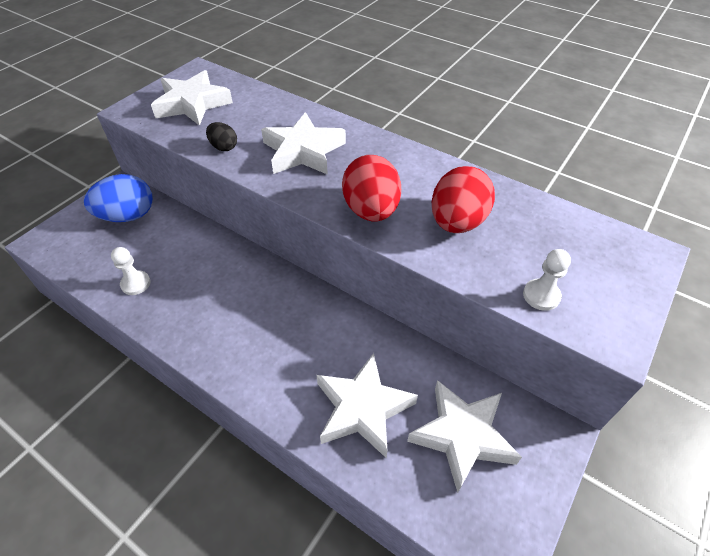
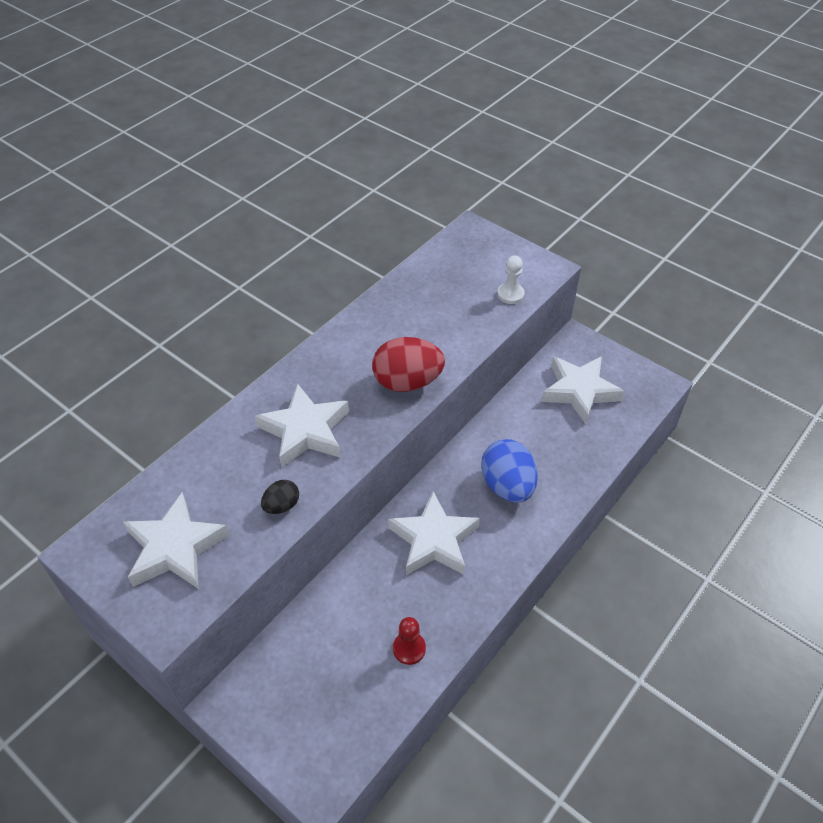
camera: 85 degrees left, 0 degrees up
(128, 216) = (290, 679): blue egg -> blue egg (507, 486)
(136, 284) = (409, 648): white pawn -> red pawn
(362, 408) = (559, 449): white star -> white star (433, 540)
(457, 222) = (429, 327): red egg -> none

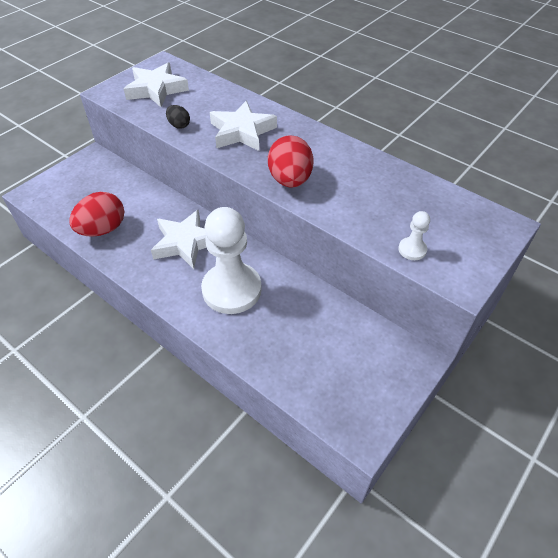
camera: 90 degrees right, 0 degrees up
(409, 648) = (103, 229): red pawn -> red egg
(507, 486) = (232, 290): blue egg -> white pawn
(579, 391) = (345, 355): white star -> none

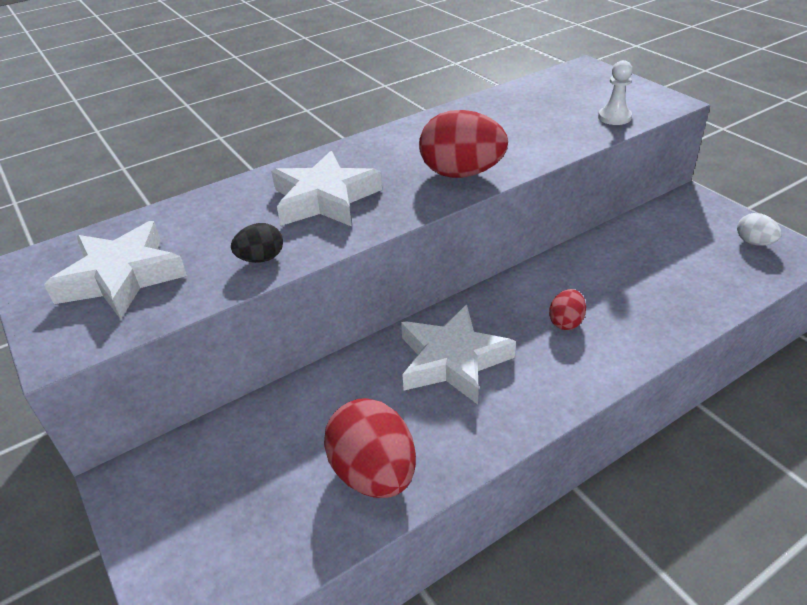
camera: 70 degrees left, 10 degrees down
(232, 290) = (566, 322): white pawn -> red egg
(366, 403) = (754, 242): none -> white egg

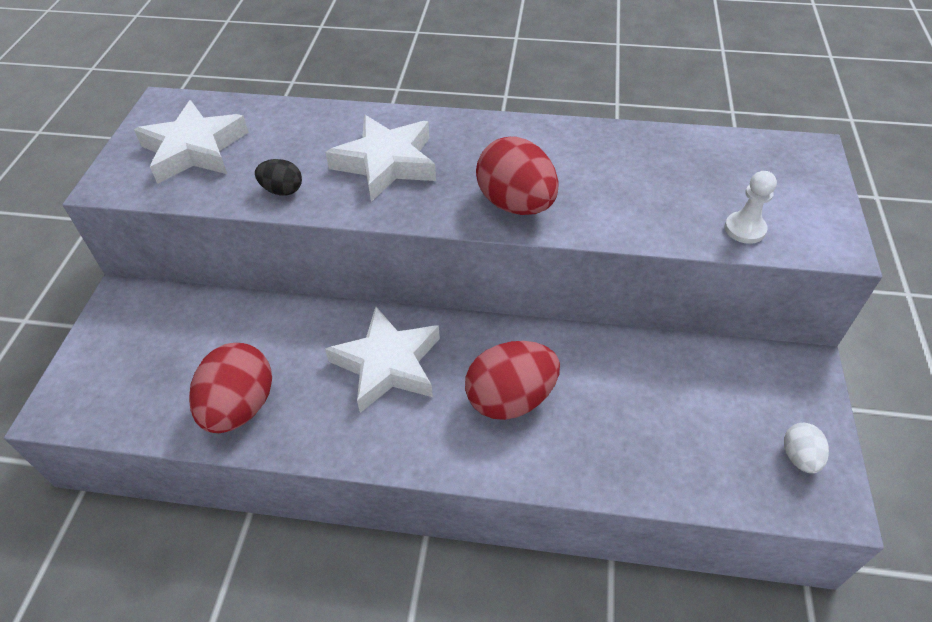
camera: 40 degrees right, 10 degrees up
(566, 322) = (510, 399): red egg -> red egg, size x1.94

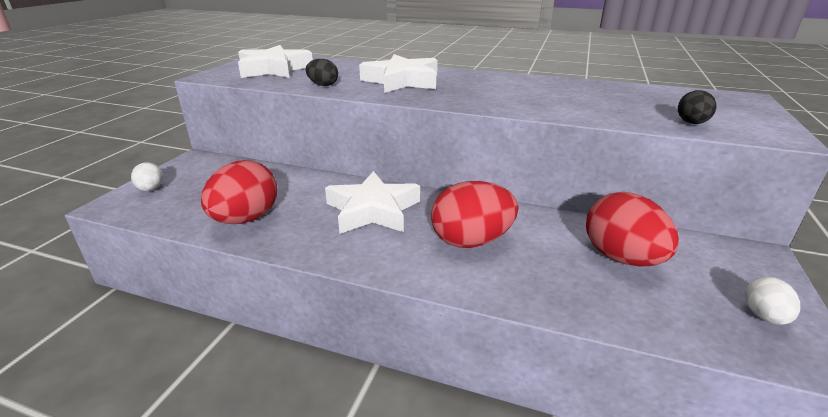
camera: 10 degrees right, 20 degrees down
(92, 371) = (151, 189): none -> white egg
(516, 204) = (495, 101): red egg -> red egg (621, 258)
(744, 229) = (691, 123): white pawn -> black egg

